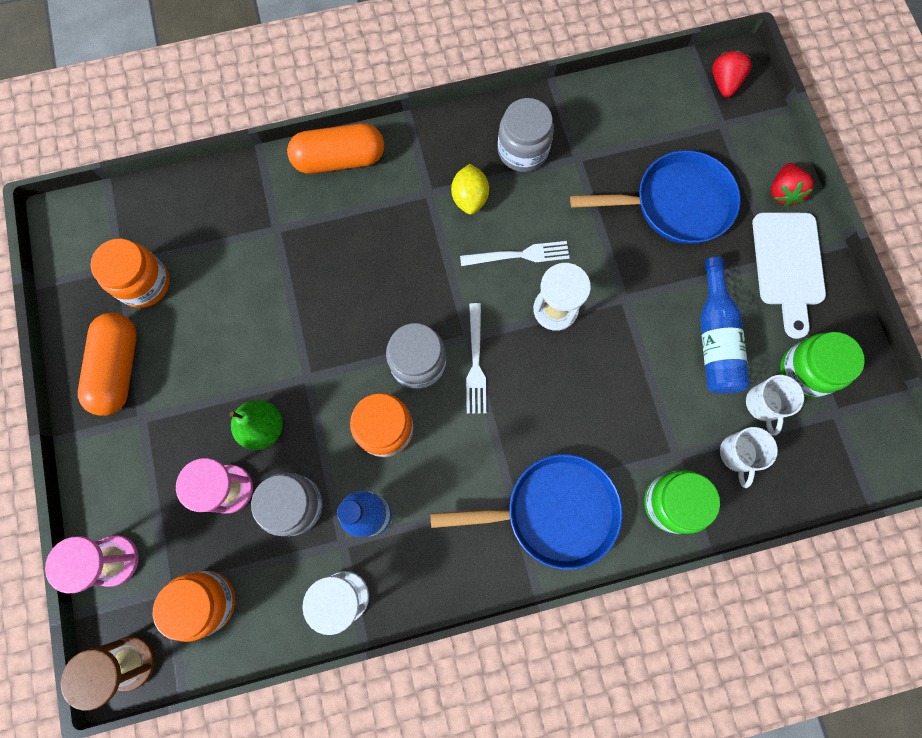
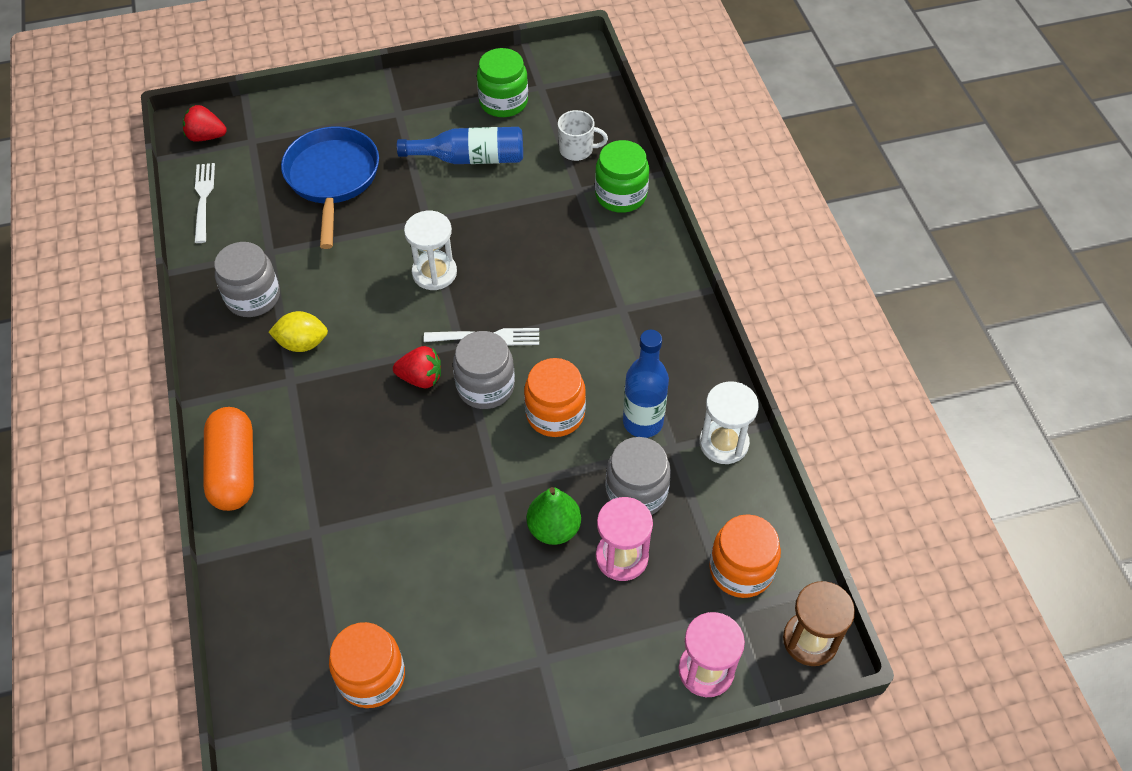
camera: 90 degrees left, 20 degrees down
(119, 368) = (481, 694): orange capsule -> none
(519, 255) = (373, 301): white fork -> white fork (203, 199)
(553, 511) = (632, 278): blue pan -> none
(763, 404) = (533, 130): white mug -> none
(783, 192) = (331, 104): red strawberry -> red strawberry (421, 378)
(788, 265) = (404, 106): white cutting board -> none

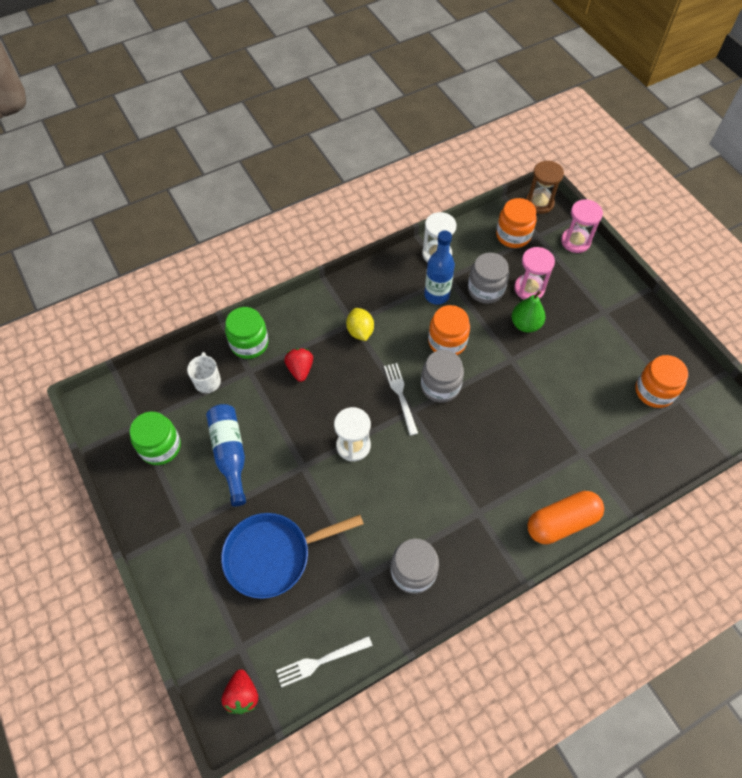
camera: 105 degrees left, 5 degrees up
(302, 343) = (444, 516): yellow lemon -> yellow lemon (360, 331)
(421, 378) = (447, 427): red strawberry -> red strawberry (300, 369)

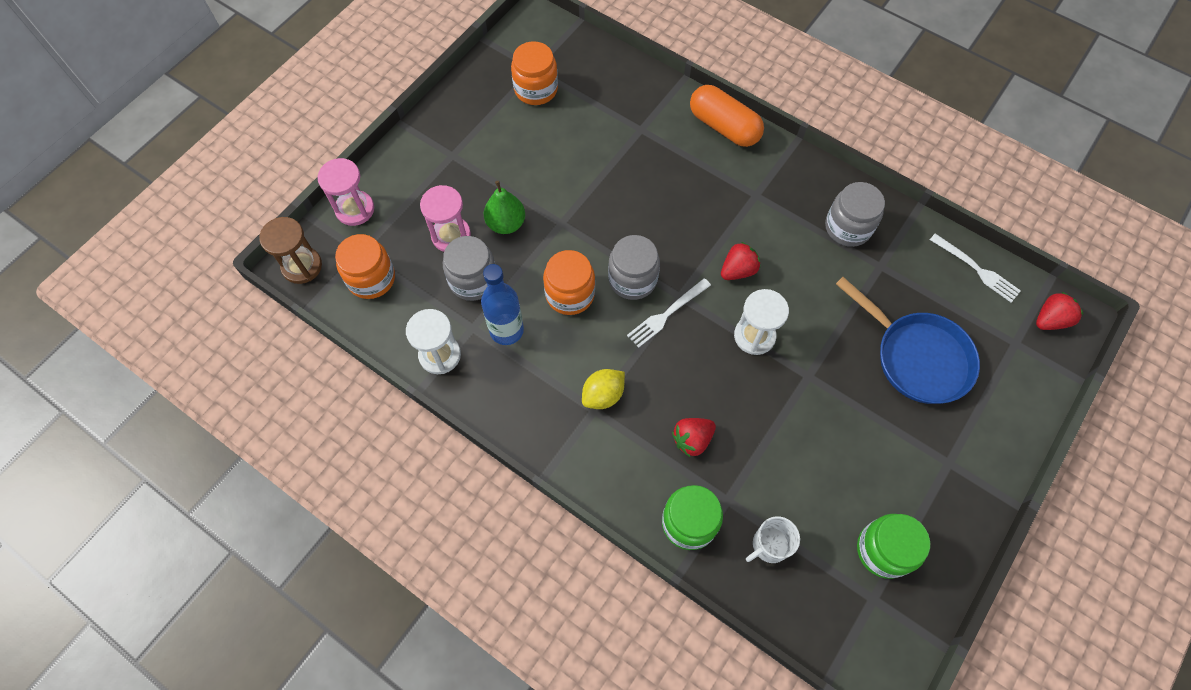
camera: 115 degrees left, 5 degrees up
(230, 454) = (842, 462): blue bottle -> none
(413, 462) = (738, 270): none -> red strawberry

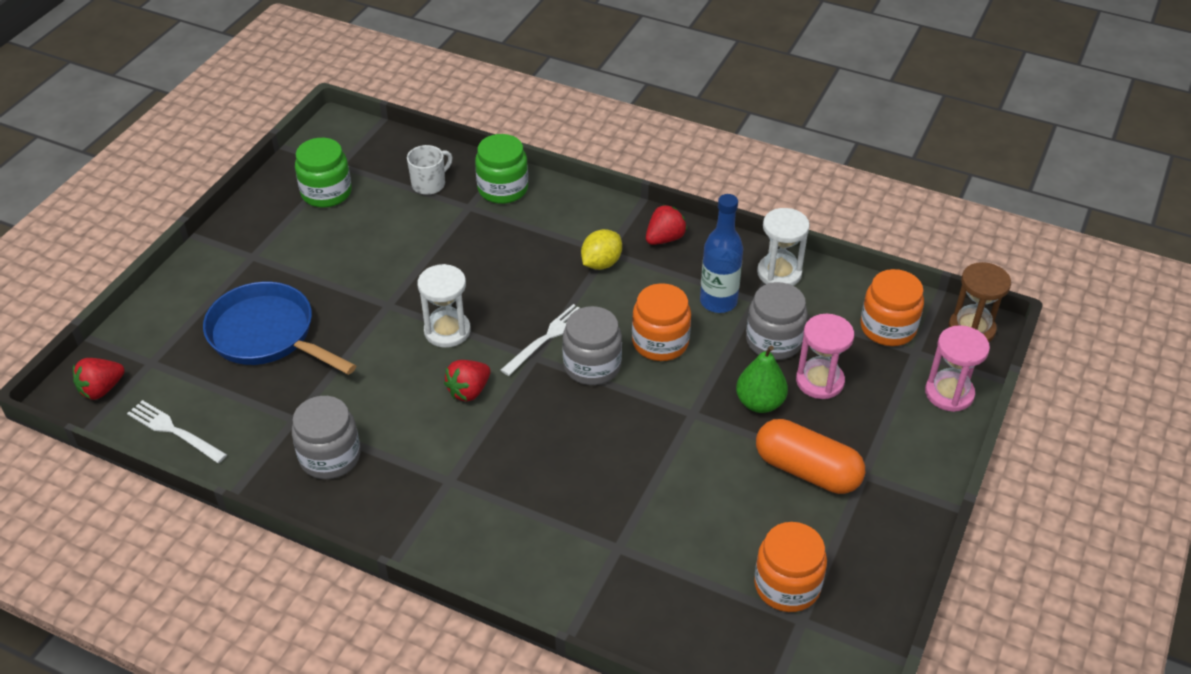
camera: 170 degrees right, 20 degrees down
(692, 439) = (506, 242): red strawberry -> red strawberry (664, 238)
(724, 127) = (499, 568): orange capsule -> orange capsule (807, 470)

